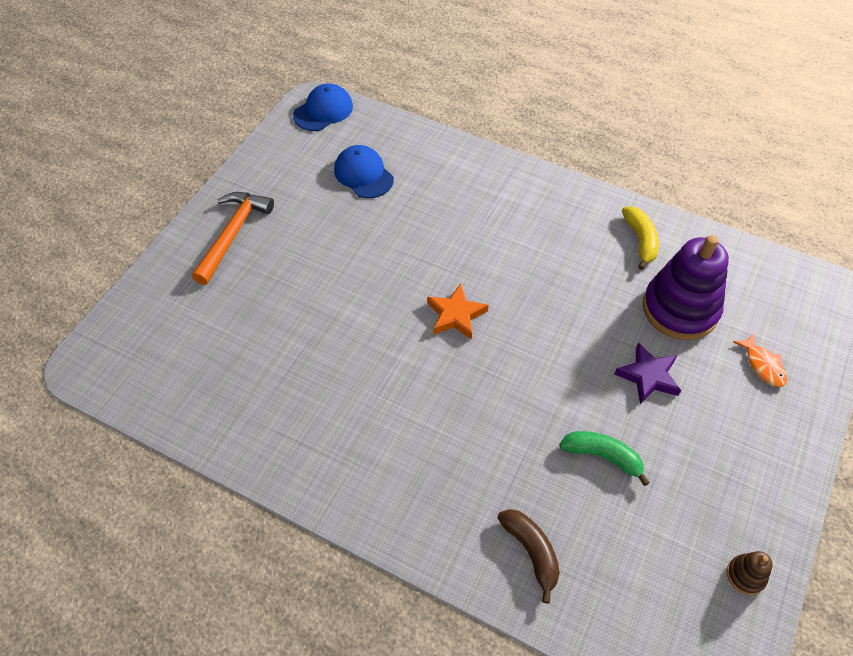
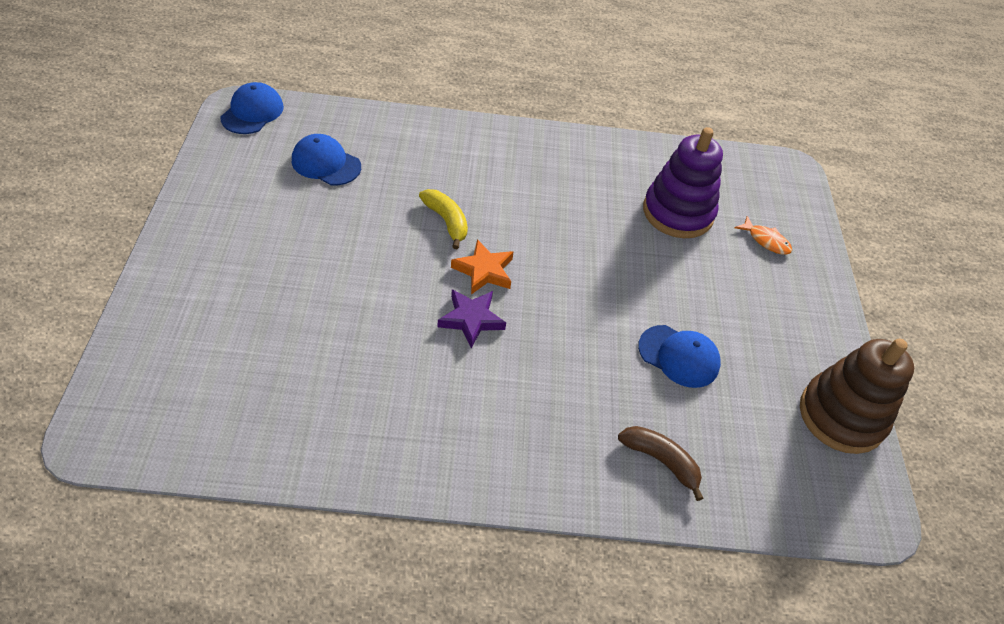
camera: 30 degrees left, 5 degrees down
(232, 234) = (210, 253): orange hammer -> none
(603, 456) = (679, 356): green banana -> blue cap
(640, 241) = (616, 164): yellow banana -> yellow banana (446, 221)
(648, 376) = (681, 276): purple star -> purple star (471, 319)
(745, 575) = (841, 416): brown stacking toy -> brown stacking toy, size x2.40

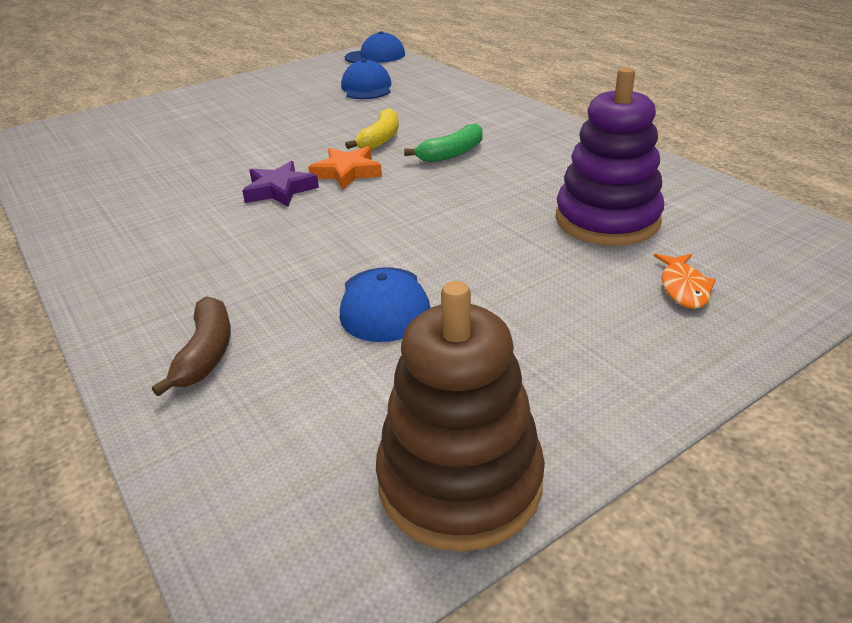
camera: 60 degrees right, 15 degrees down
(517, 207) = (451, 154): none -> green banana

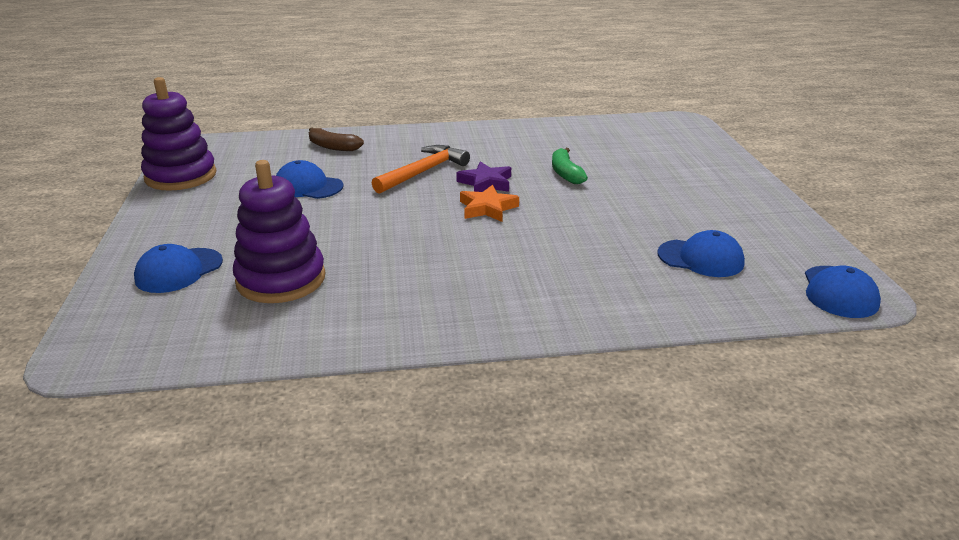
camera: 115 degrees right, 5 degrees down
(271, 236) = (423, 172): none -> orange hammer
(380, 139) = (540, 234): yellow banana -> none
(451, 154) = (472, 255): green banana -> green banana (565, 173)
(460, 482) = (181, 176): brown stacking toy -> purple stacking toy
(683, 288) = (179, 270): orange fish -> blue cap

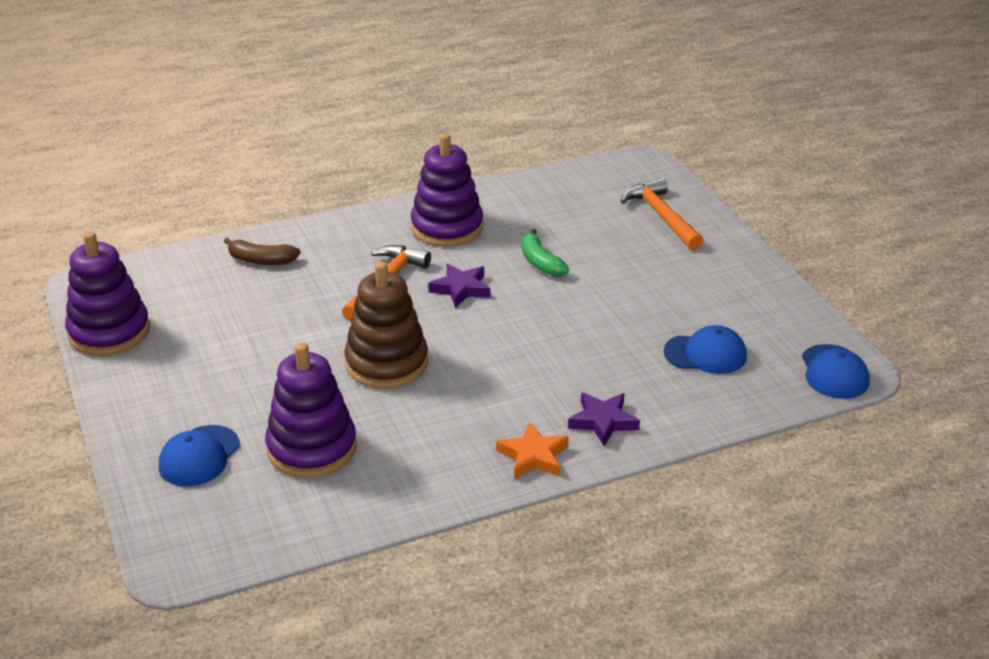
camera: 15 degrees left, 5 degrees up
(308, 186) = (268, 324): blue cap -> none
(390, 225) = (386, 363): none -> brown stacking toy
(487, 208) = (477, 324): orange star -> orange star (533, 456)
(496, 143) = (447, 227): none -> purple stacking toy
(573, 299) = (603, 421): none -> purple star
(688, 155) = (662, 216): none -> orange hammer

